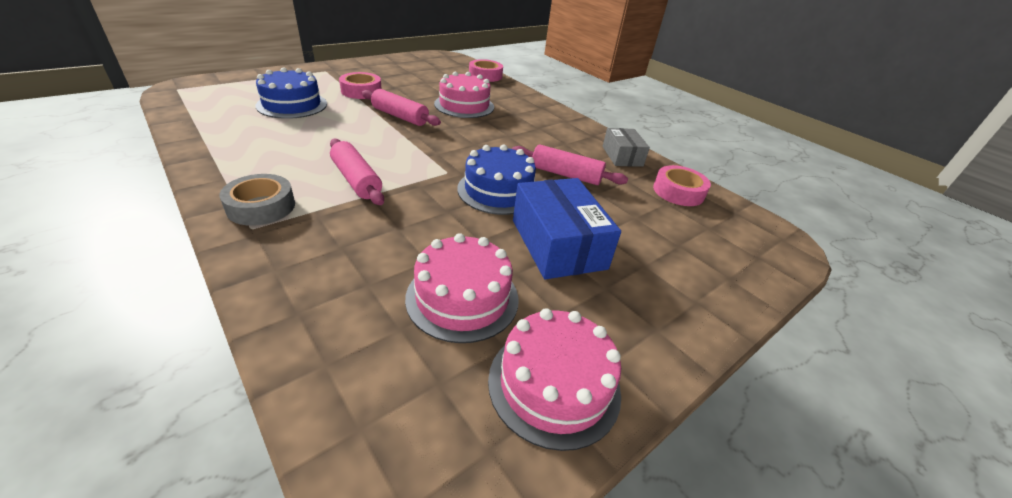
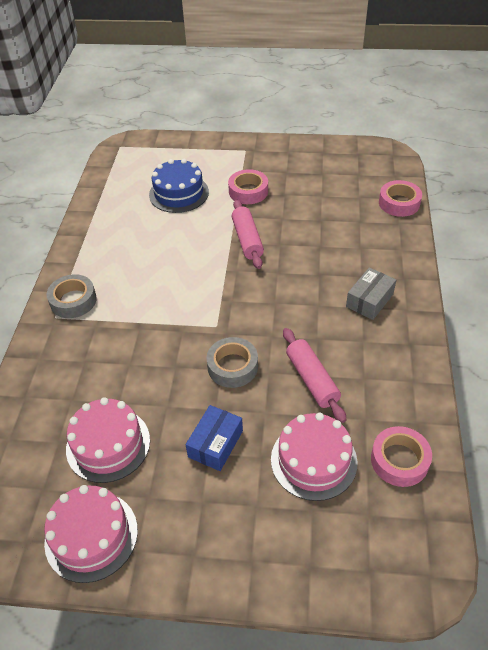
camera: 50 degrees right, 10 degrees up
(356, 180) = (146, 303): pink rolling pin -> none
(464, 105) = (322, 245): pink cake -> pink cake (313, 460)
(498, 191) = (232, 366): blue cake -> grey tape
(558, 244) = (215, 444): blue box -> blue box, size x0.61
(622, 156) = (403, 386): grey box -> grey box (369, 300)

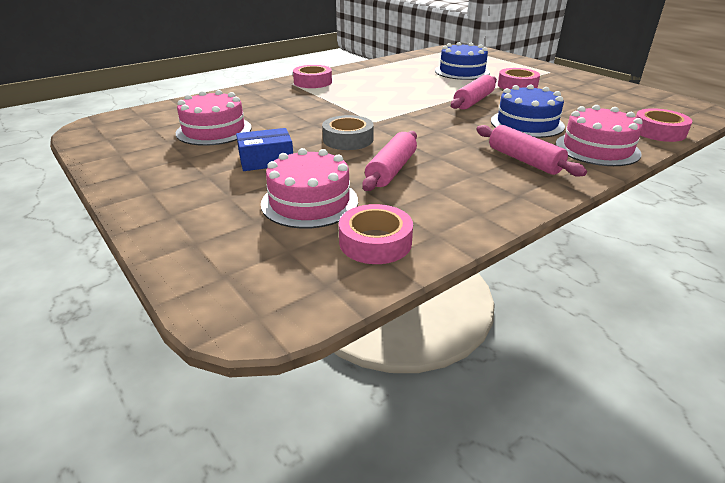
camera: 45 degrees right, 15 degrees down
(73, 301) = (313, 82): grey tape -> pink tape
(91, 536) = (131, 153): pink cake -> pink cake (597, 149)
(319, 248) = (527, 123): none -> blue cake
(369, 300) = (524, 160): grey box -> pink rolling pin

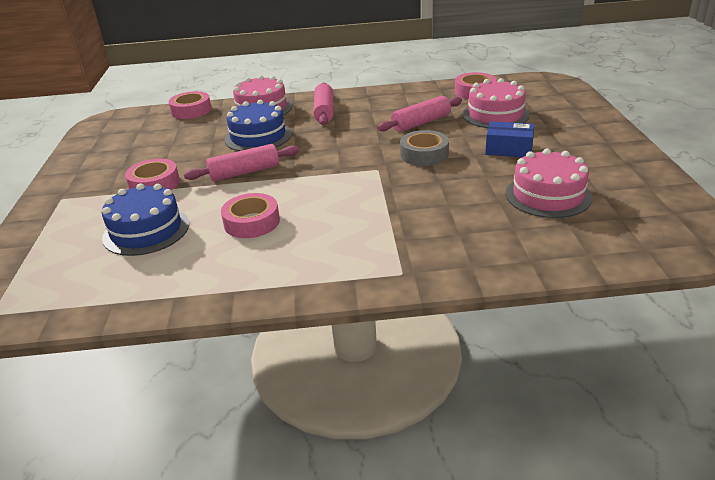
camera: 145 degrees left, 0 degrees up
(313, 82) = (368, 266): pink tape -> pink tape (252, 222)

